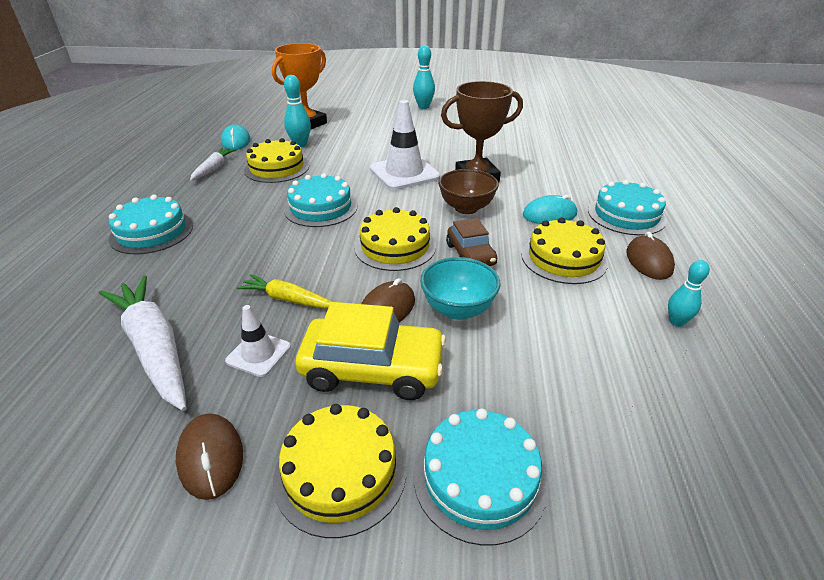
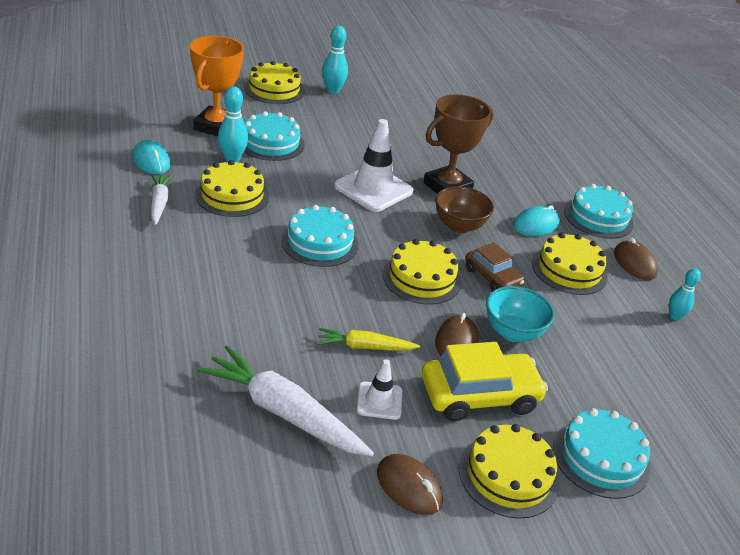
camera: 25 degrees left, 0 degrees up
(152, 232) = (165, 295): turquoise cake -> turquoise cake (271, 143)
(375, 104) = (274, 89): none -> yellow cake

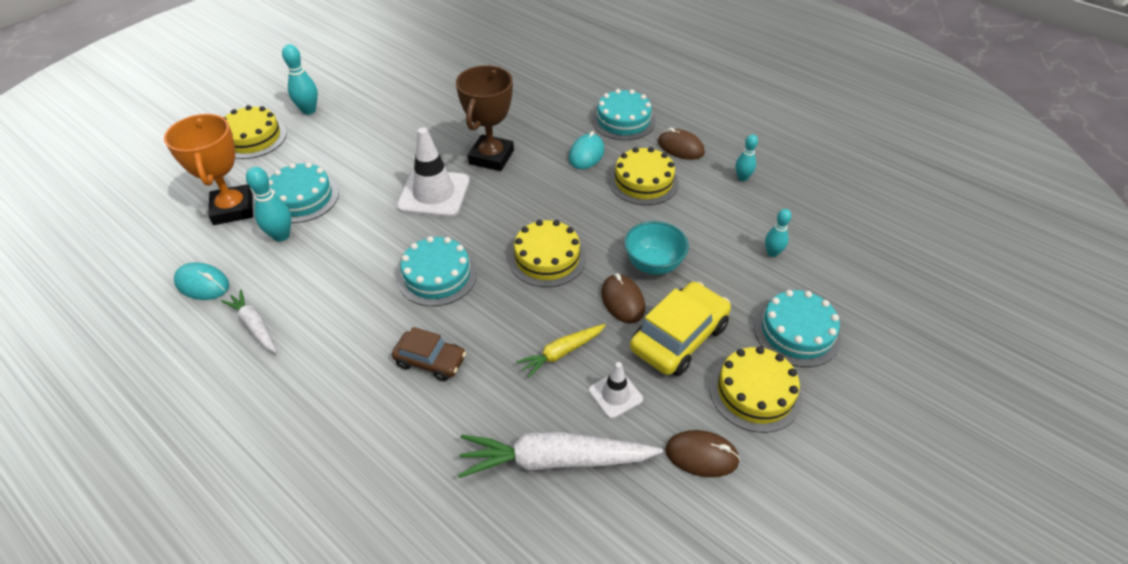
camera: 30 degrees left, 10 degrees up
(232, 195) = (316, 275): yellow cake -> none
(459, 226) = (532, 190): brown bowl -> none
(492, 277) = (597, 223): brown car -> brown car (430, 361)
(642, 387) = (772, 253): none -> turquoise bowling pin

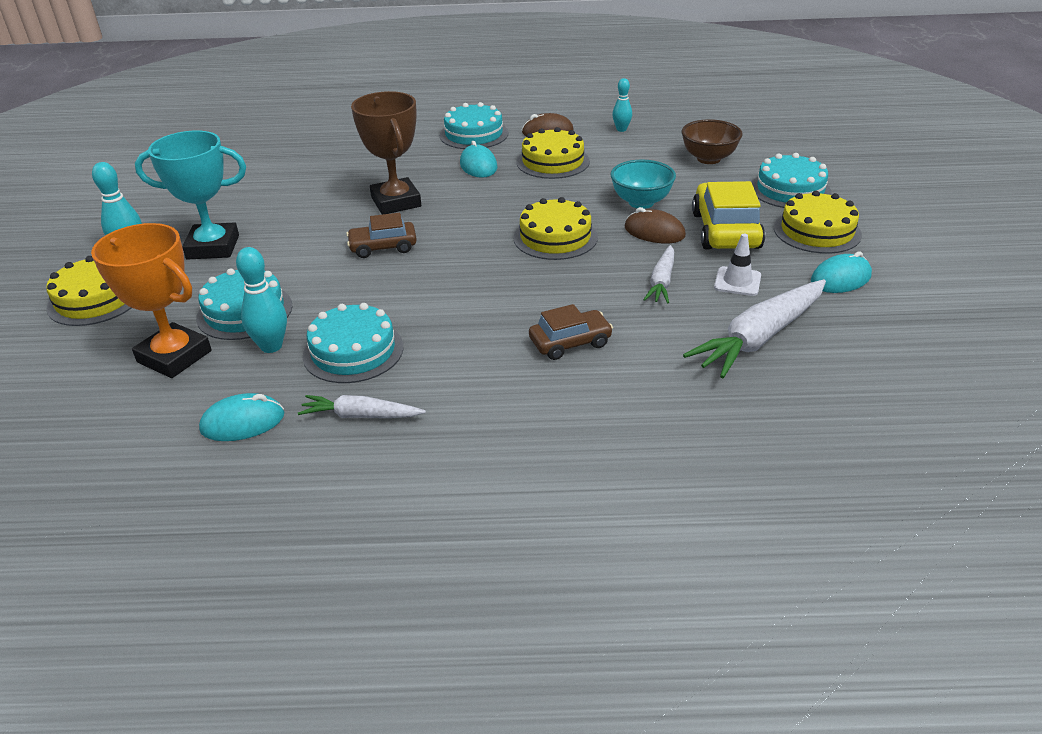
camera: 40 degrees left, 10 degrees down
(349, 133) = (213, 247): none -> turquoise trophy
(434, 194) = (383, 247): white traffic cone -> brown car
(437, 275) = (481, 293): turquoise cake -> turquoise cake (353, 351)
(561, 353) = (661, 281): yellow carrot -> white carrot
(701, 455) = (840, 279): brown mouse -> turquoise mouse
(772, 253) = (708, 159): turquoise bowling pin -> brown bowl

